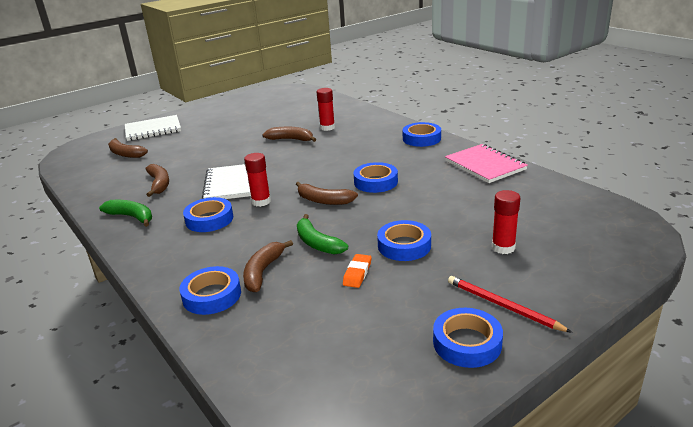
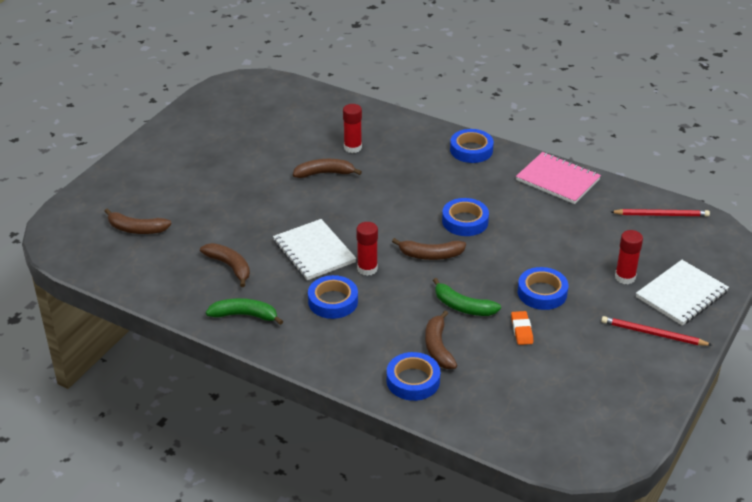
camera: 25 degrees left, 10 degrees up
(153, 130) = (129, 183): white notebook -> white notebook (681, 294)
(467, 343) = (644, 371): blue tape -> none
(576, 203) = (661, 215): none -> red pencil

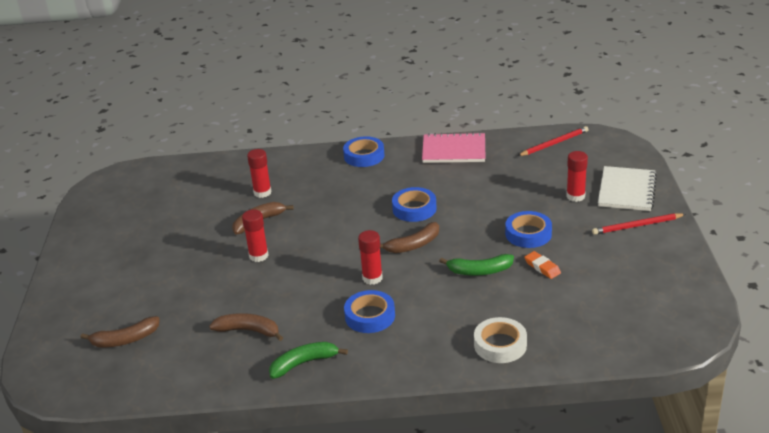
camera: 30 degrees left, 5 degrees down
(296, 205) = (258, 256): none -> red glue stick
(314, 251) = (312, 285): white notebook -> none
(413, 381) = (500, 345): blue tape -> white tape
(438, 347) = (492, 310): brown banana -> none

